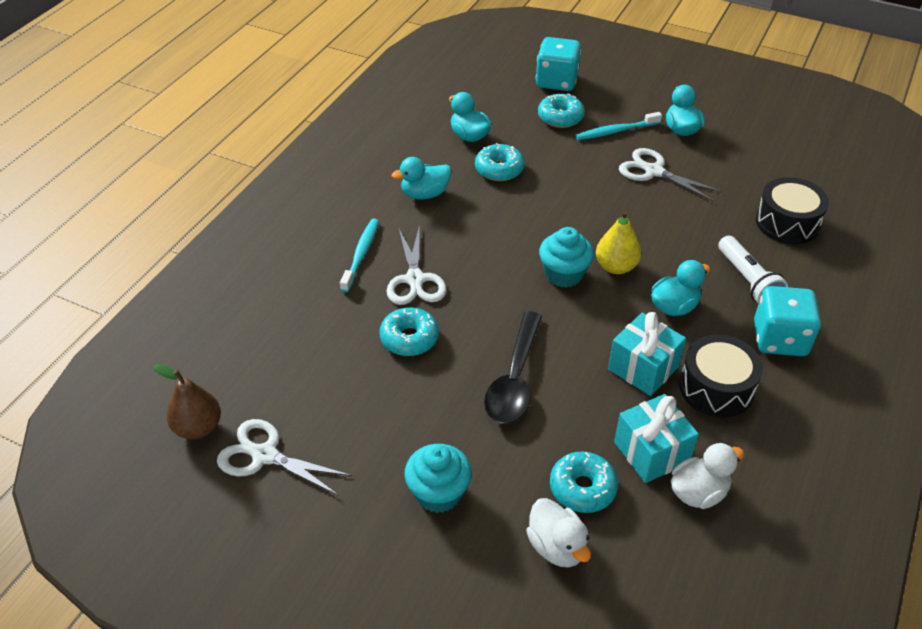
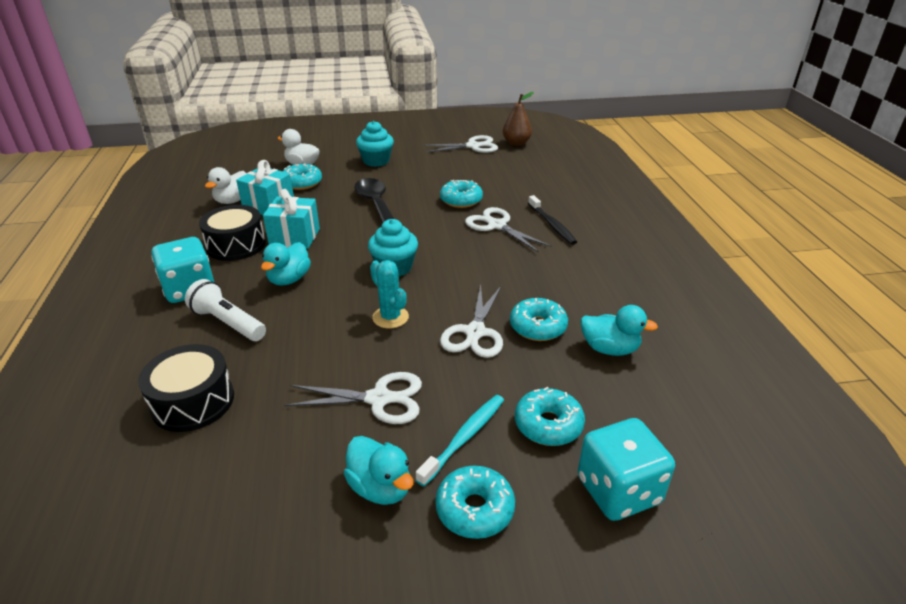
camera: 145 degrees right, 10 degrees down
(361, 254) = (552, 225): turquoise toothbrush -> black toothbrush
(425, 194) = (569, 278): turquoise duck -> none
(549, 185) = (475, 332): none -> white scissors
(604, 225) = (390, 317): none -> turquoise cactus
(616, 267) = (356, 288): yellow pear -> none
(637, 103) = (474, 509): none -> turquoise donut

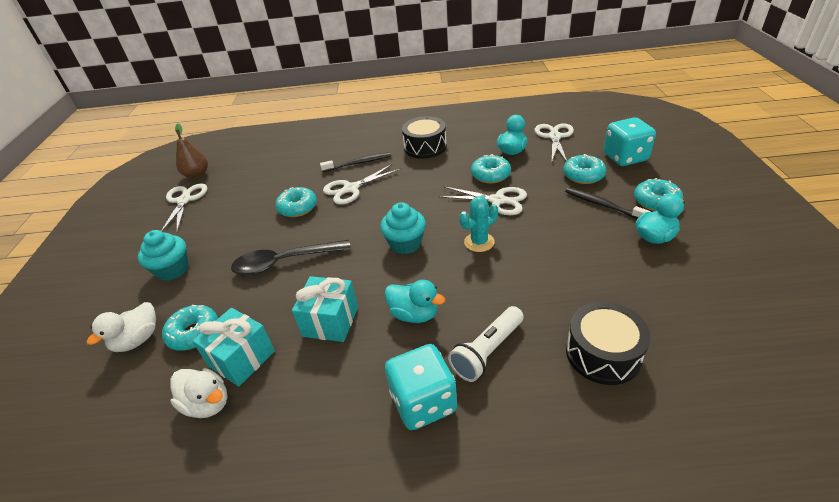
camera: 80 degrees left, 5 degrees up
(236, 245) = (332, 375): black drum -> black drum (425, 147)
(379, 399) = (575, 242): white scissors -> white scissors (554, 137)
(464, 438) = (602, 205): turquoise toothbrush -> black toothbrush

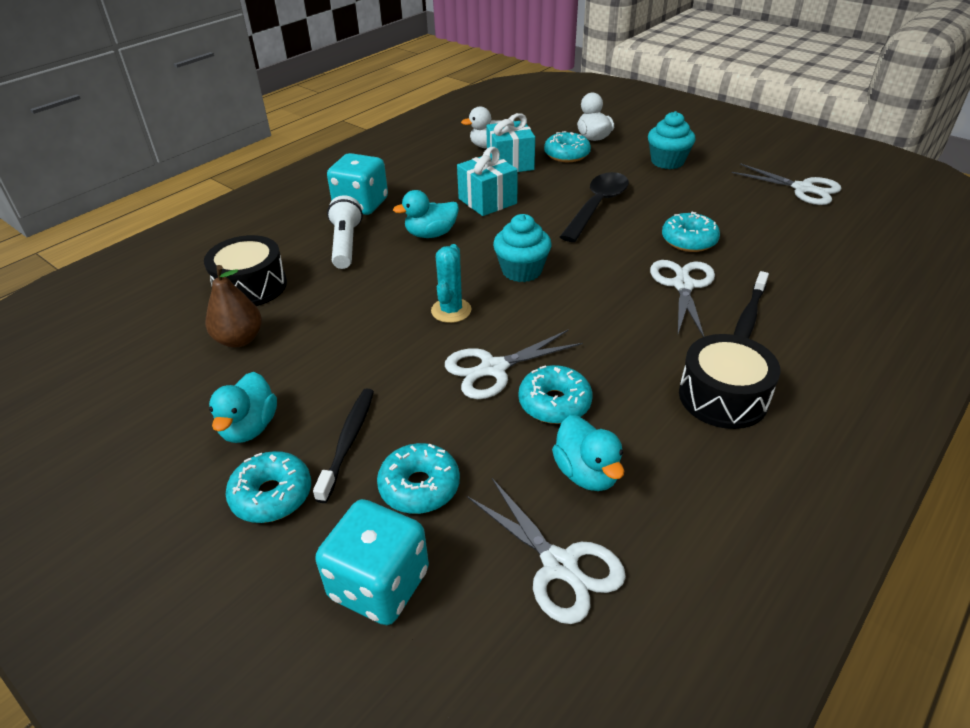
camera: 130 degrees right, 0 degrees up
(197, 175) = (867, 207): brown pear -> brown pear (239, 339)
(602, 205) = (348, 442): black toothbrush -> black toothbrush turned 75 degrees counterclockwise

